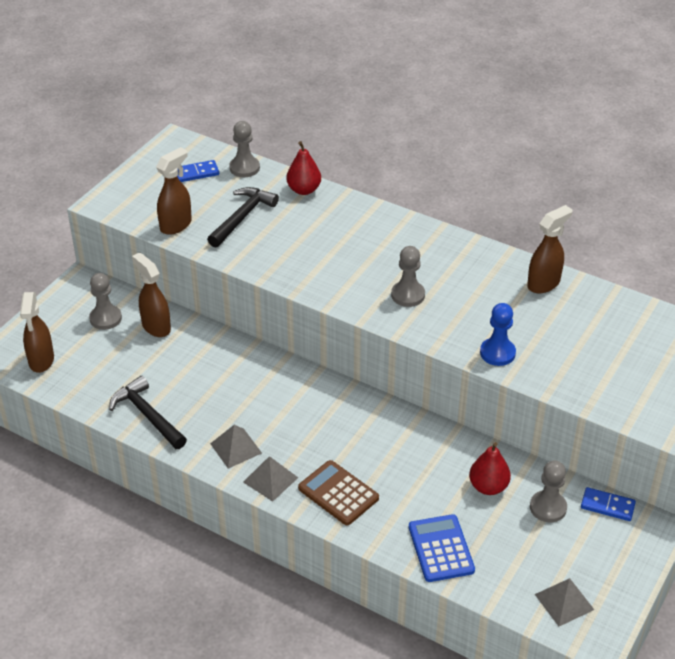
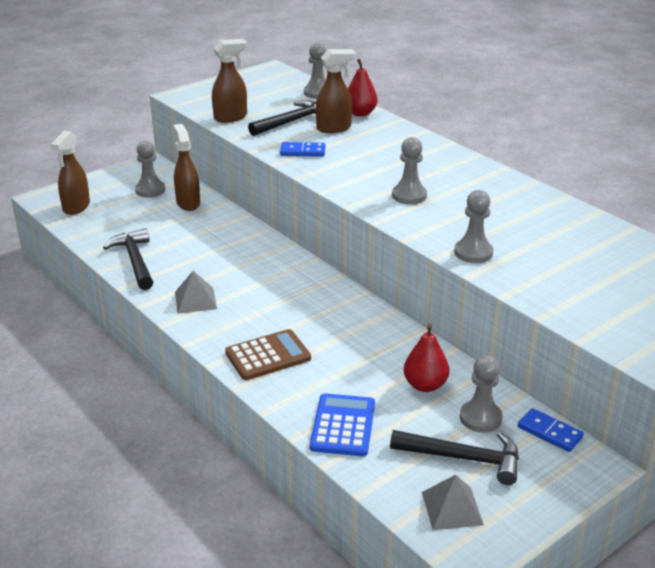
camera: 20 degrees right, 10 degrees down
(196, 173) = (274, 90): blue domino -> blue domino (302, 151)
(270, 479) = (210, 330): grey pyramid -> none
(338, 493) = (268, 356): brown calculator -> brown calculator turned 90 degrees clockwise
(497, 353) = (473, 253): blue pawn -> grey pawn
(544, 283) = (555, 211): brown spray bottle -> brown spray bottle (334, 128)
(552, 552) = (463, 458): none -> black hammer

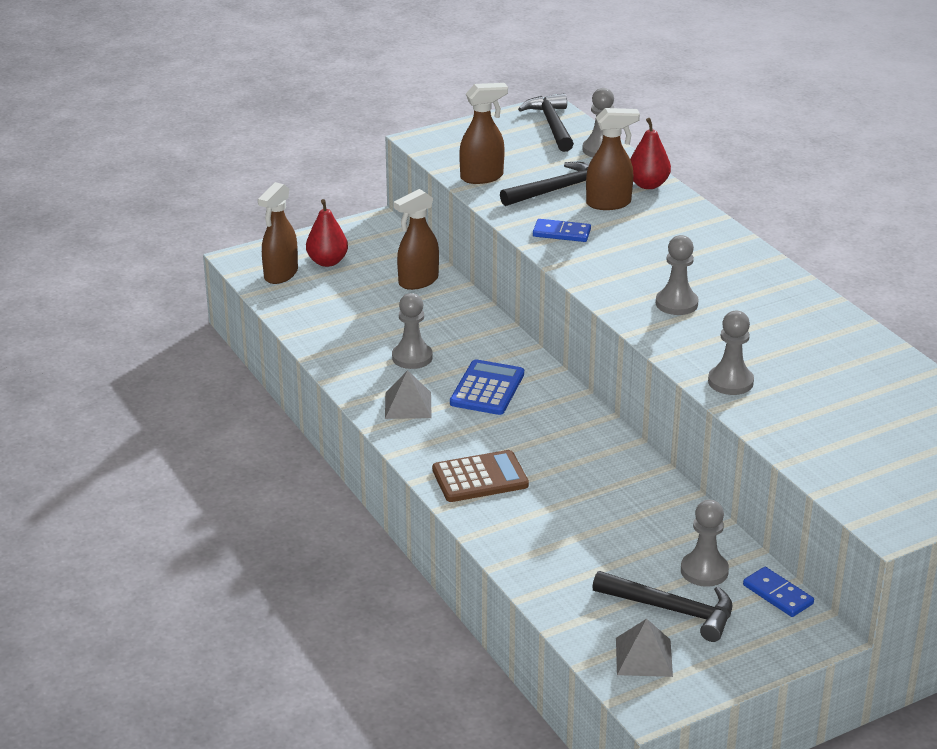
camera: 10 degrees right, 0 degrees up
(135, 260) = (344, 350): black hammer -> black hammer (552, 125)
(150, 190) = (373, 260): grey pawn -> grey pawn (412, 357)
(188, 203) = (418, 281): brown spray bottle -> brown spray bottle turned 120 degrees counterclockwise
(343, 425) = (547, 562): blue calculator -> blue calculator (487, 389)
(425, 385) = (651, 529): red pear -> red pear (327, 262)

